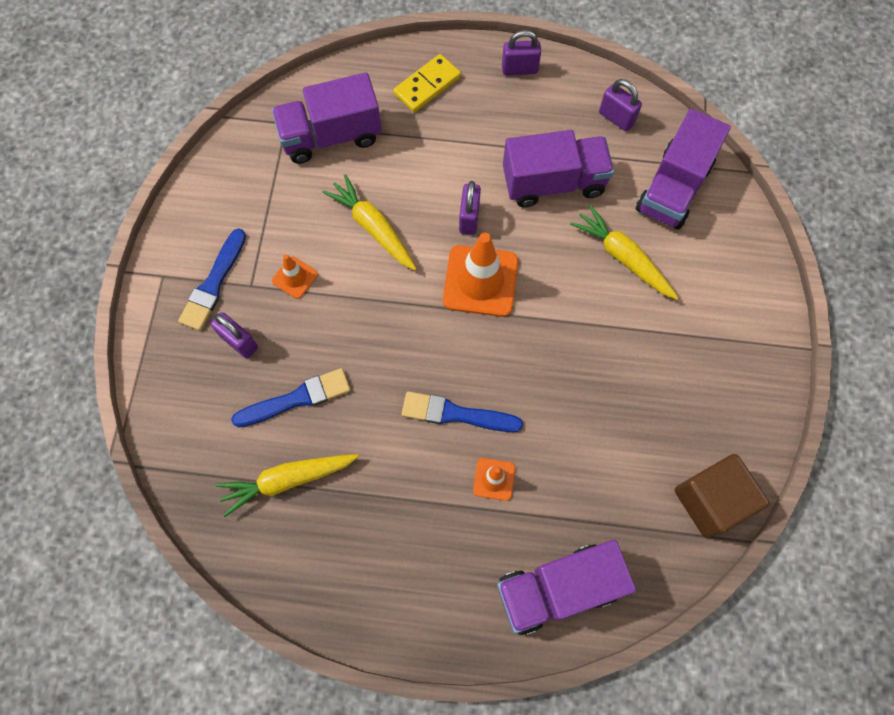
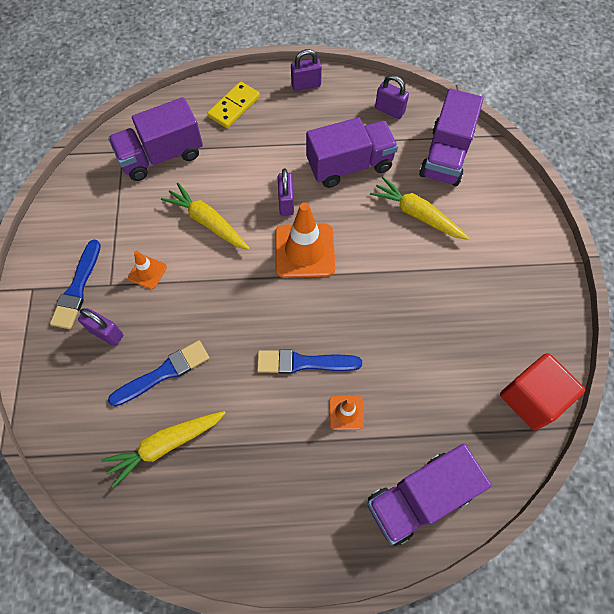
camera: 10 degrees left, 5 degrees down
(710, 500) = (531, 398): brown cube -> red cube

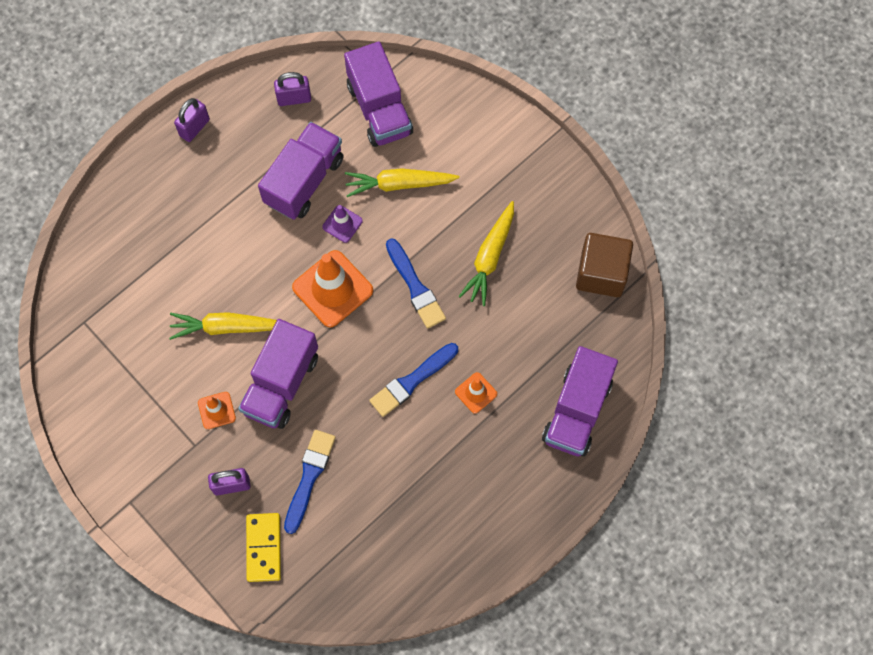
camera: 40 degrees left, 5 degrees up
(77, 288) = (169, 470): blue brush -> blue brush (415, 287)
(161, 156) = (125, 299): purple truck -> purple truck (281, 384)
(165, 445) = (362, 526): yellow carrot -> yellow carrot (490, 257)
(234, 107) = (147, 200): yellow domino -> yellow domino (264, 548)
(286, 203) = (279, 258): purple padlock -> none
(351, 212) = (342, 224): none -> purple traffic cone
(531, 398) = (601, 273): red cube -> brown cube

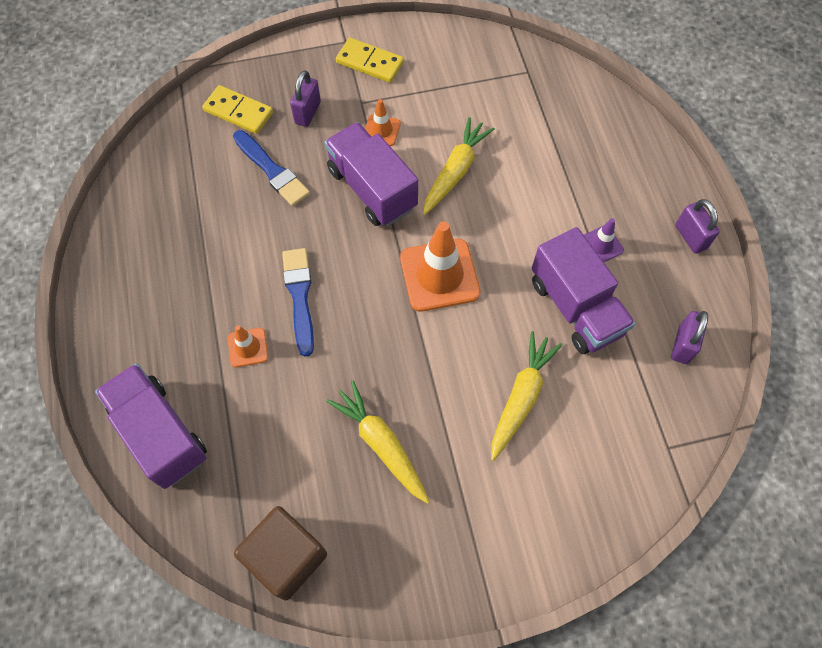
camera: 120 degrees right, 5 degrees down
(144, 464) = (370, 62): none -> yellow domino
(342, 224) = (506, 318): purple traffic cone -> purple traffic cone (600, 245)
(379, 109) = (627, 426): purple truck -> none
(415, 287) = (394, 351): blue brush -> none

